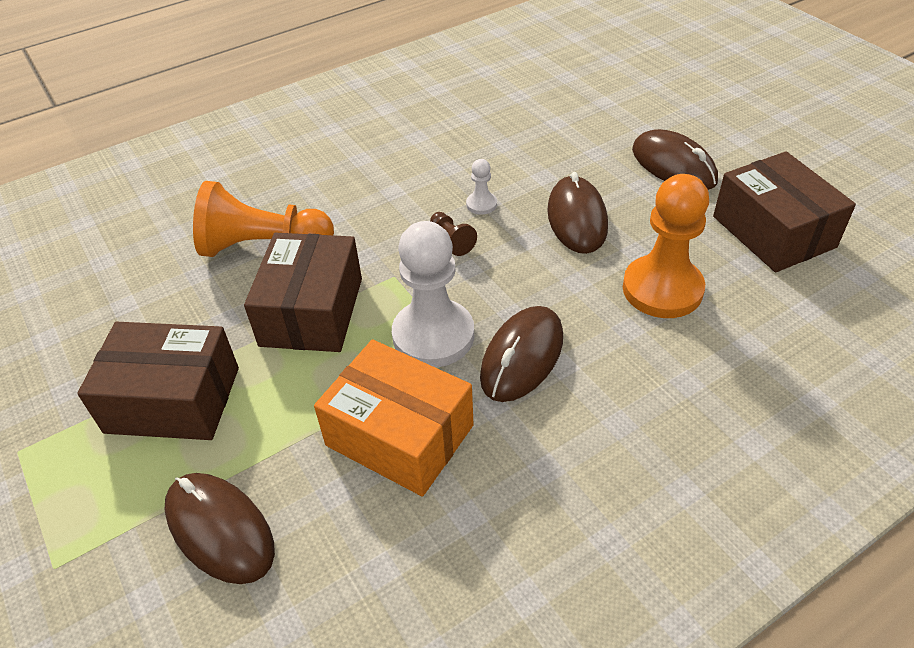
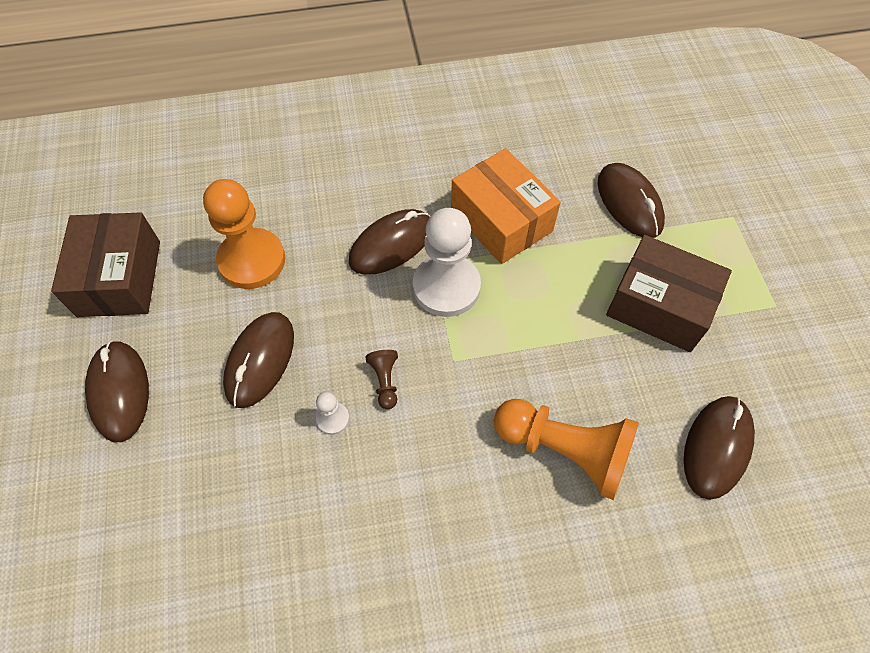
camera: 160 degrees left, 15 degrees up
(115, 291) = (717, 447): none -> brown mouse
(311, 311) = (536, 349): brown box -> none

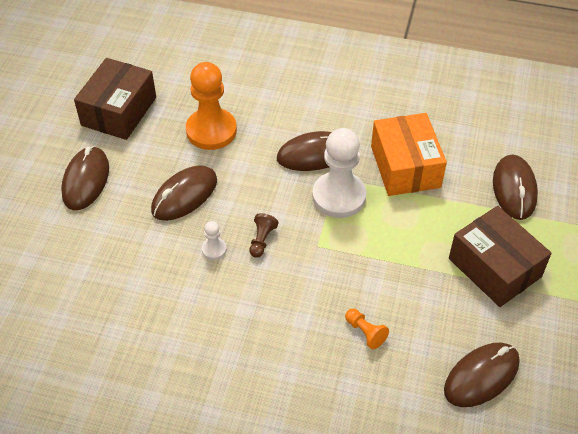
camera: 25 degrees right, 10 degrees down
(565, 450) = (365, 332): orange pawn -> orange pawn, size x0.44

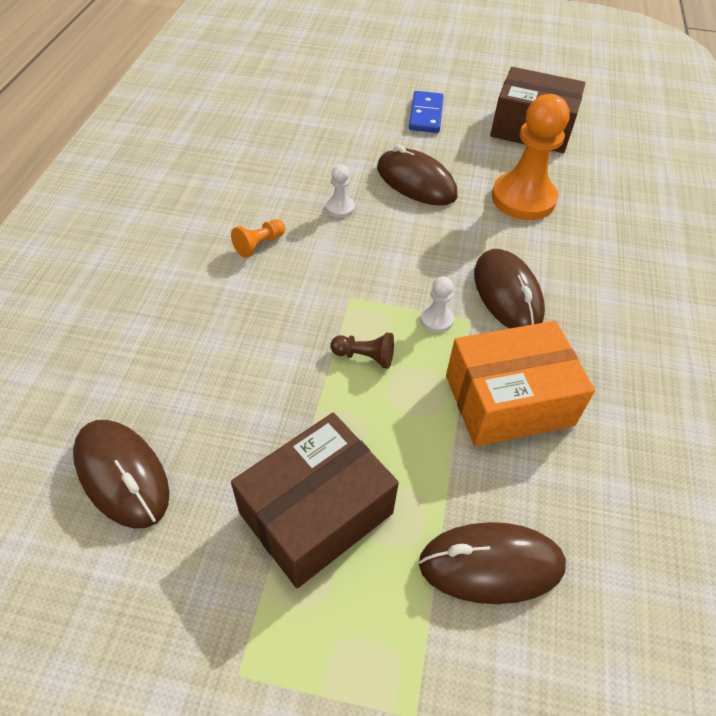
camera: 85 degrees right, 0 degrees up
(86, 180) = (426, 115): brown mouse -> blue domino
(262, 240) = (355, 246): brown pawn -> brown pawn (365, 357)
(339, 196) = (436, 319): white pawn -> white pawn, size x0.44
(365, 332) = (212, 343): orange pawn -> orange pawn (259, 245)

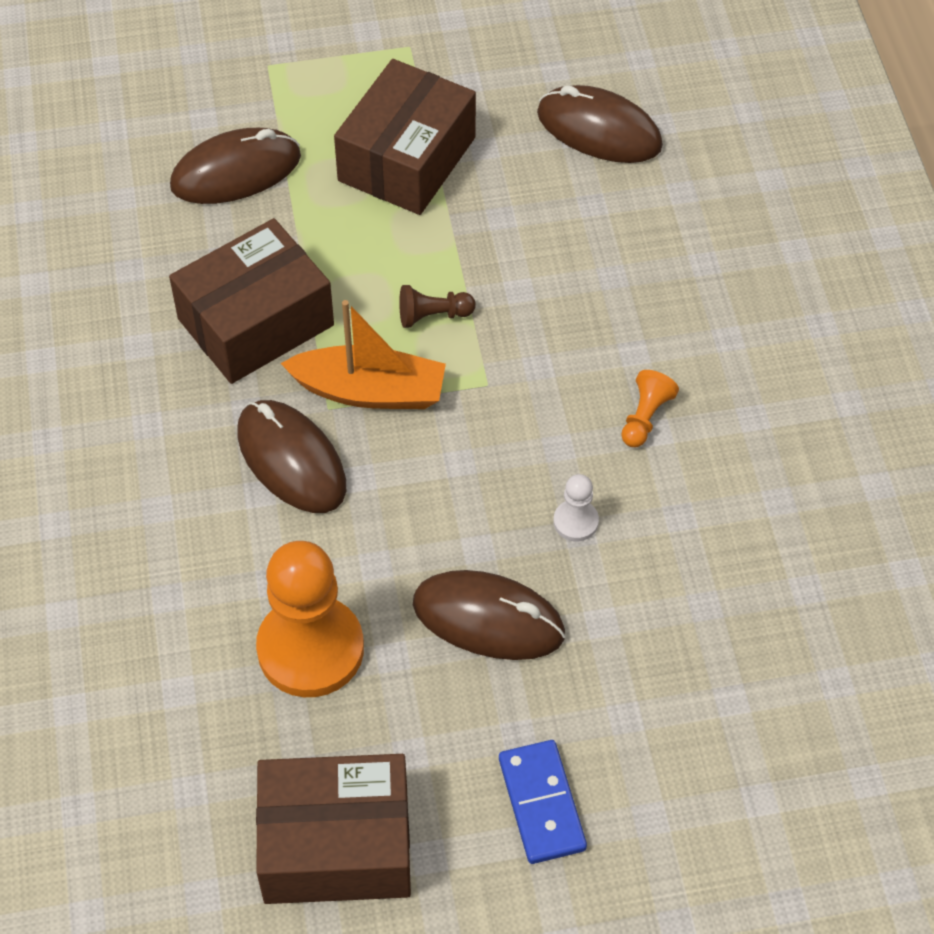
camera: 160 degrees right, 5 degrees up
(436, 319) = (369, 391): white pawn -> orange boat
(509, 400) = (255, 322): orange box -> brown box

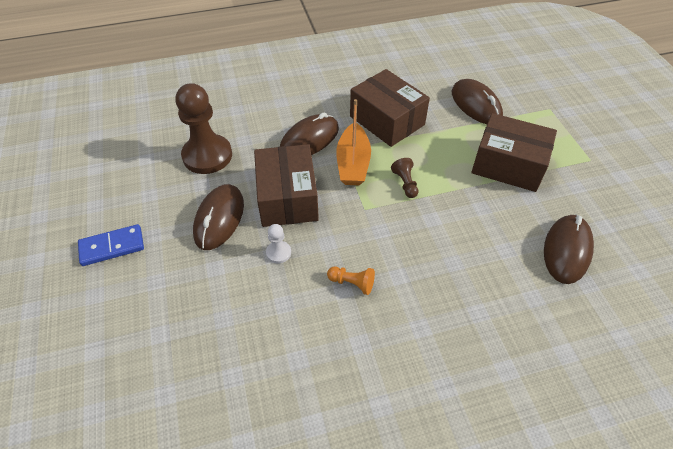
camera: 85 degrees right, 5 degrees down
(310, 649) = (207, 156): orange pawn -> brown pawn
(336, 844) = (108, 173): brown box -> brown box (287, 198)

